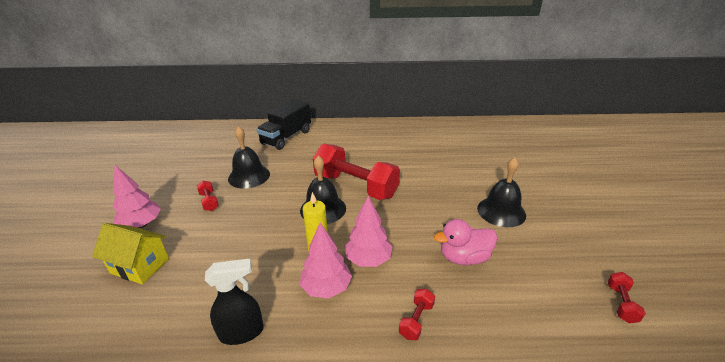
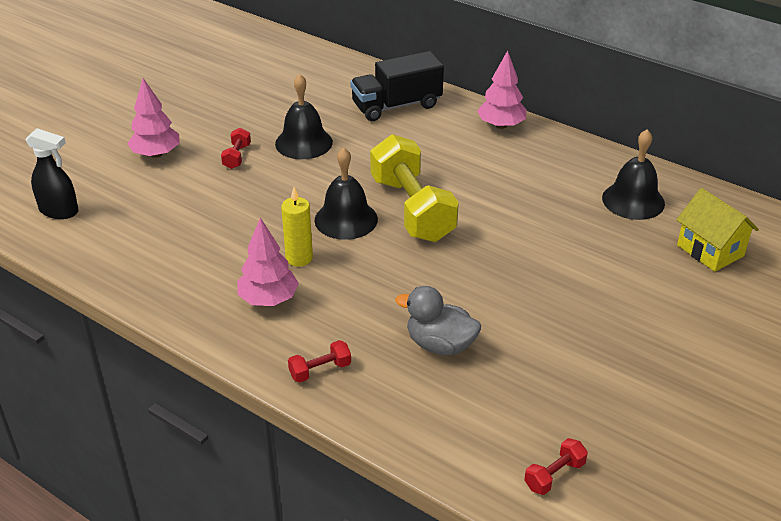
camera: 35 degrees right, 5 degrees up
(140, 266) = (127, 197): yellow house -> yellow house (710, 250)
(242, 332) = (164, 298): black spray bottle -> black spray bottle (59, 211)
(355, 186) = (412, 209): red dumbbell -> yellow dumbbell
(368, 259) = (336, 295): pink tree -> pink tree (501, 125)
(464, 257) = (440, 345): pink duck -> grey duck
(501, 211) = (556, 322): black bell -> black bell (633, 200)

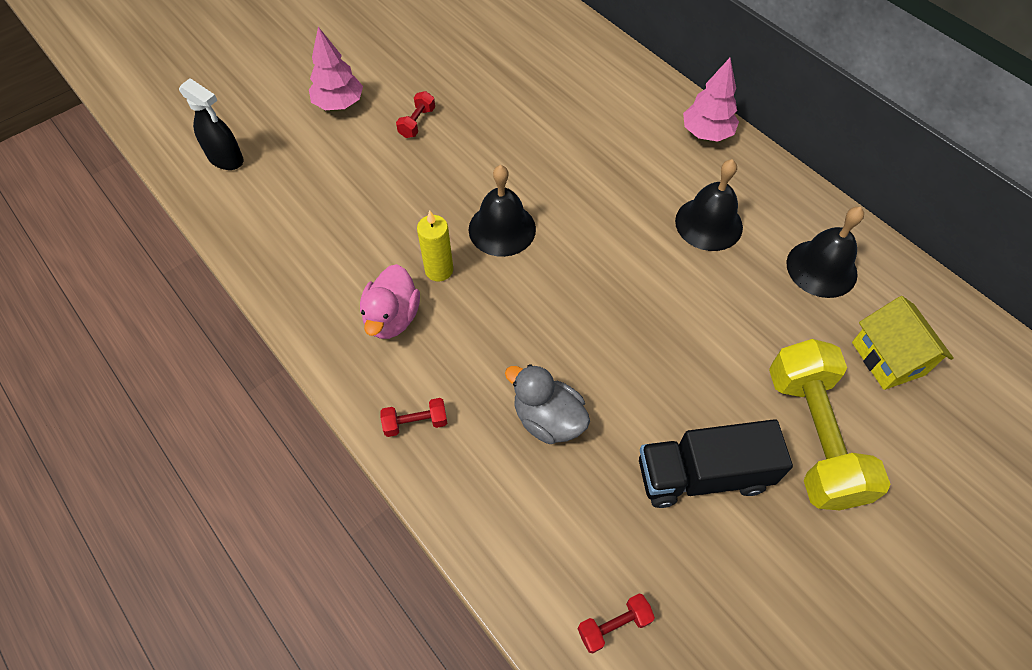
camera: 15 degrees right, 20 degrees up
(268, 299) = (392, 318): pink tree -> pink duck
(304, 143) = (490, 117): black bell -> black bell (708, 223)
(396, 106) = (602, 85): black truck -> black truck (702, 475)
(412, 209) = (575, 229): yellow dumbbell -> yellow dumbbell (812, 436)

